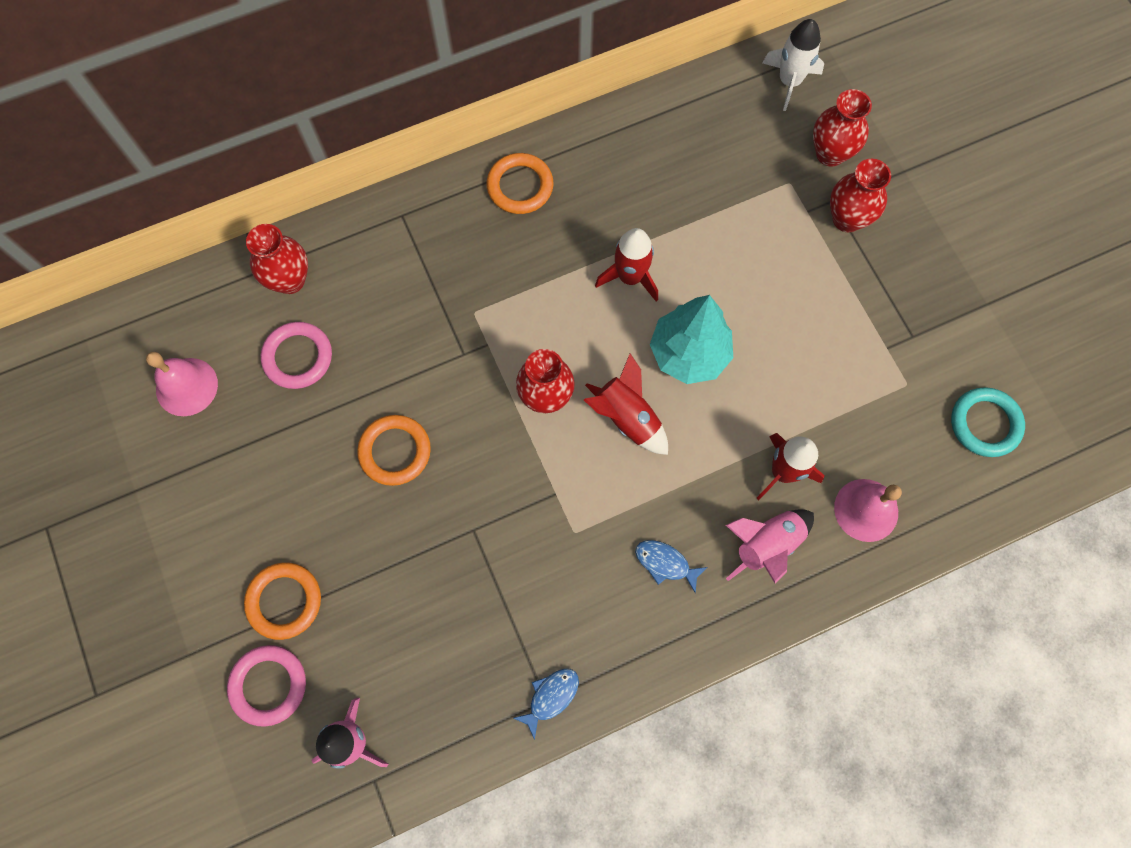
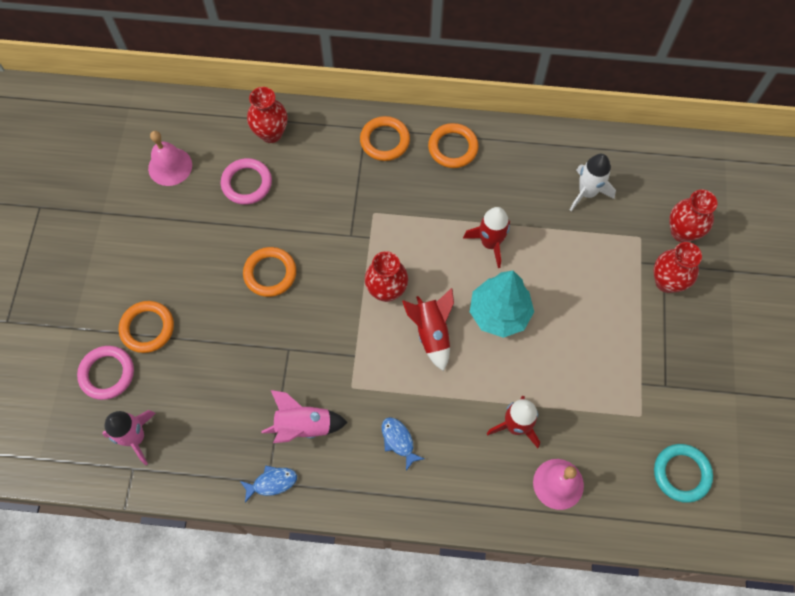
camera: 30 degrees right, 5 degrees down
(434, 218) = (385, 141): none -> orange ring
(766, 545) = (474, 467): pink rocket -> pink rocket (304, 426)
(789, 82) = (682, 169): white rocket -> white rocket (587, 192)

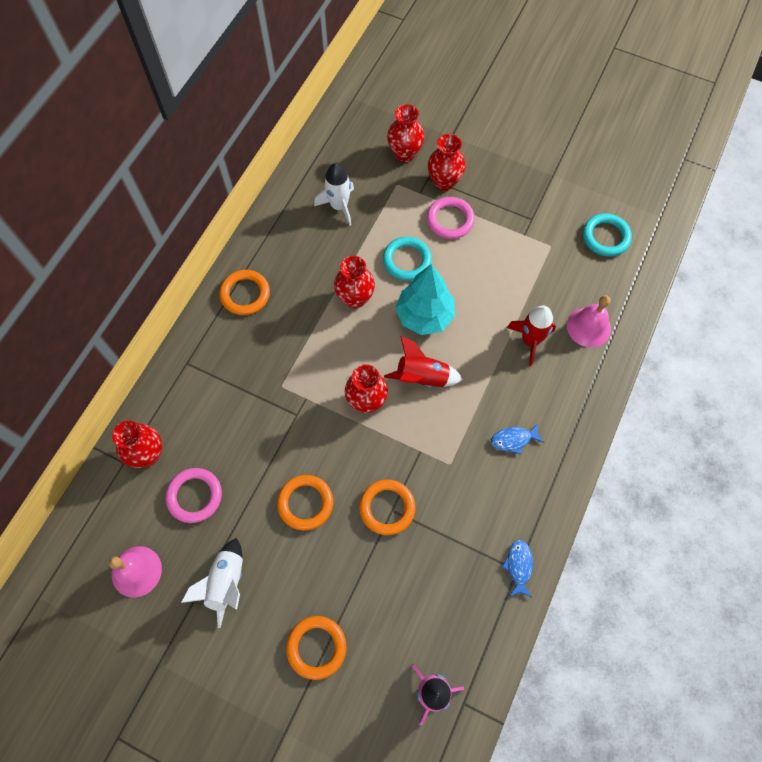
camera: 70 degrees left, 0 degrees up
(107, 374) = (351, 705): pink ring -> pink ring (450, 220)
(181, 237) = (226, 583): none -> white rocket
(304, 426) = (473, 519): pink rocket -> none
(385, 141) = (209, 350): orange ring -> orange ring (387, 508)
(490, 243) = (355, 298): red rocket -> red vase
(554, 276) = (407, 261): none -> turquoise ring

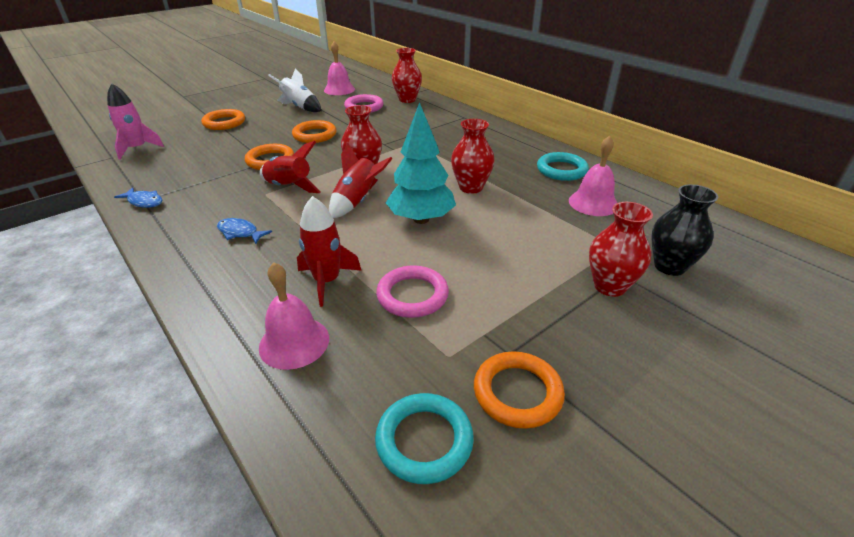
camera: 115 degrees right, 30 degrees down
(245, 294) = (510, 143): orange ring -> orange ring (517, 392)
(339, 206) = (593, 203): white rocket -> pink bell
(405, 154) = (669, 266): red vase -> black vase
(407, 261) = (497, 226): turquoise ring -> turquoise ring (561, 170)
(428, 450) = (289, 187): none -> red rocket
(450, 220) = (542, 272): pink ring -> pink ring (412, 295)
(513, 440) = (240, 232): blue fish -> blue fish turned 75 degrees counterclockwise

